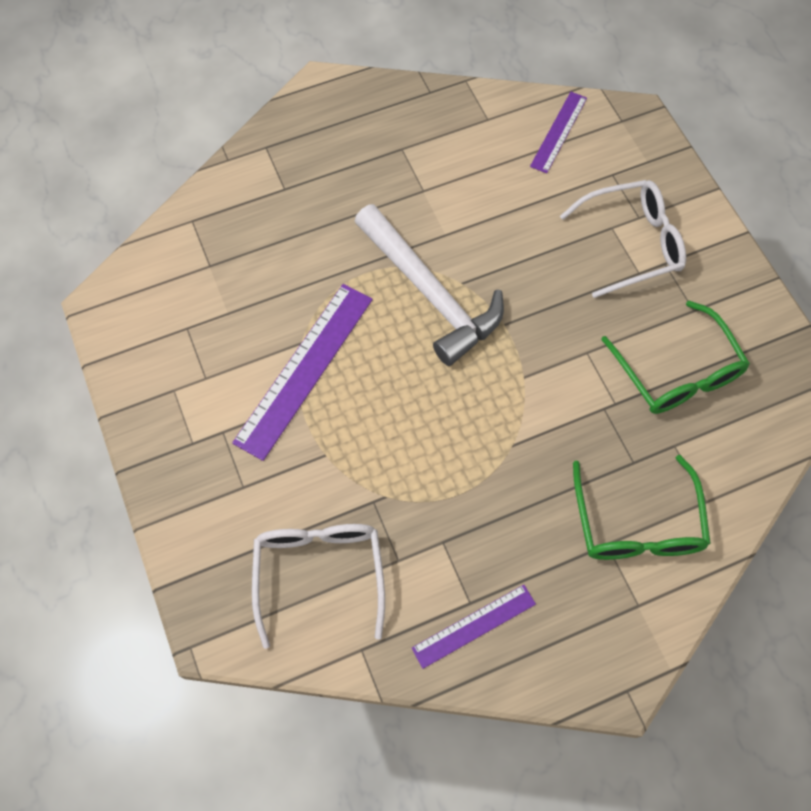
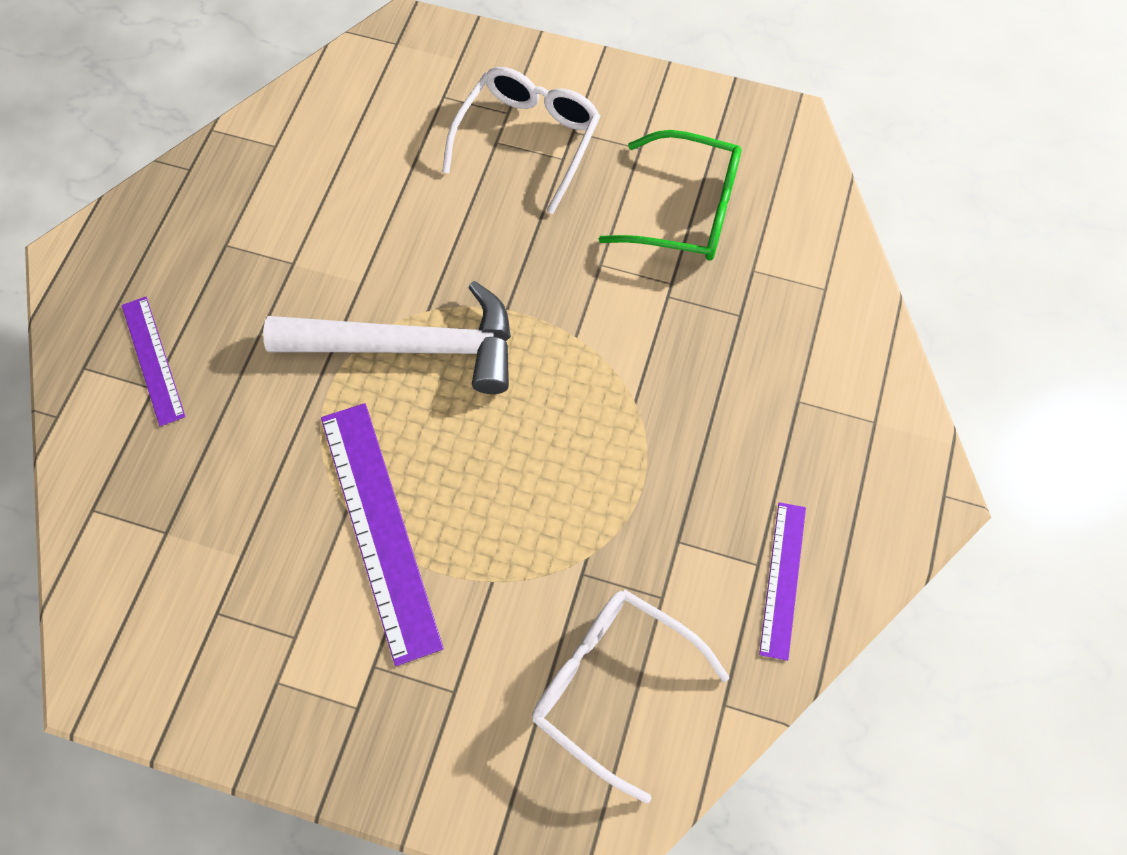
camera: 50 degrees left, 0 degrees up
(559, 132) = (353, 101): purple ruler -> purple ruler (153, 360)
(637, 524) = (799, 361): green glasses -> none

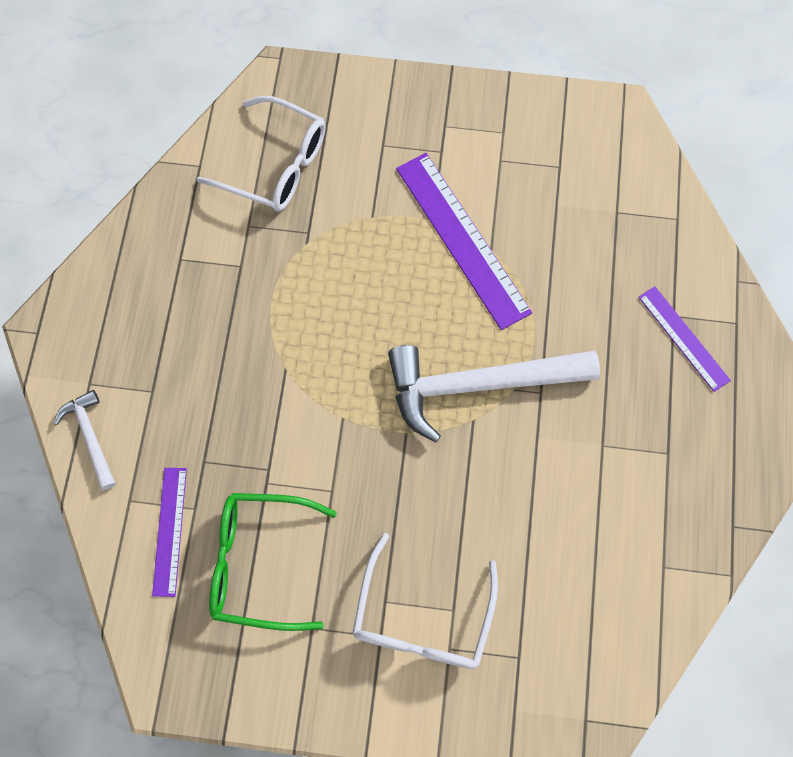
camera: 170 degrees right, 5 degrees up
(782, 579) = (161, 251): purple ruler -> purple ruler (170, 531)
(870, 361) = (90, 436): none -> white hammer

